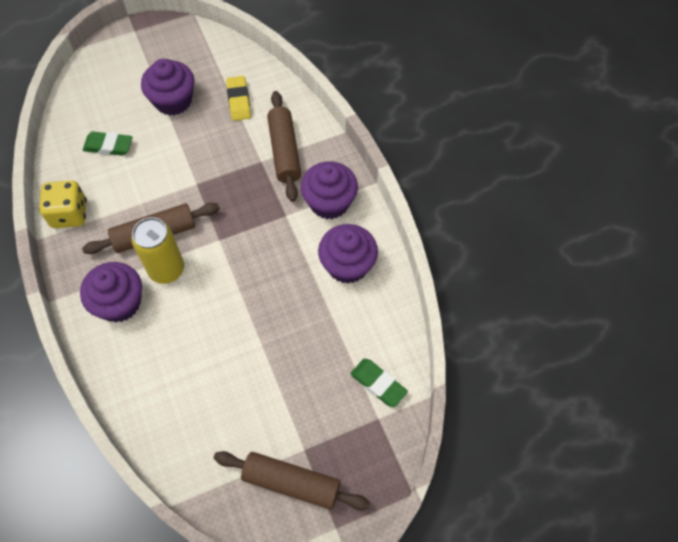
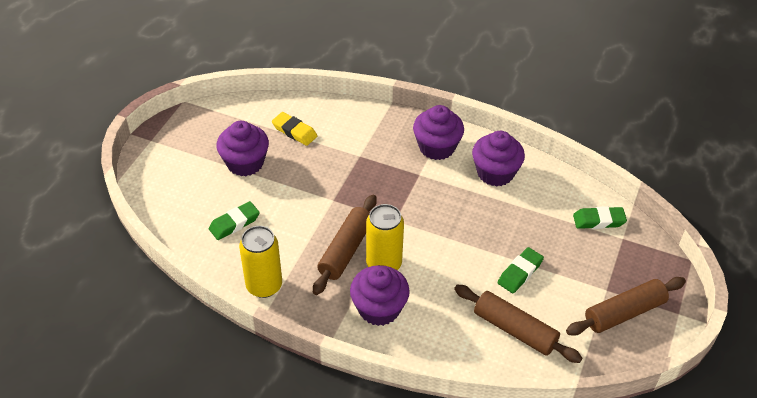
camera: 45 degrees left, 15 degrees down
(69, 214) = (264, 285): yellow dice -> yellow can
(255, 370) = (520, 273): none -> green eraser
(284, 151) = (368, 139): brown rolling pin -> brown rolling pin (514, 330)

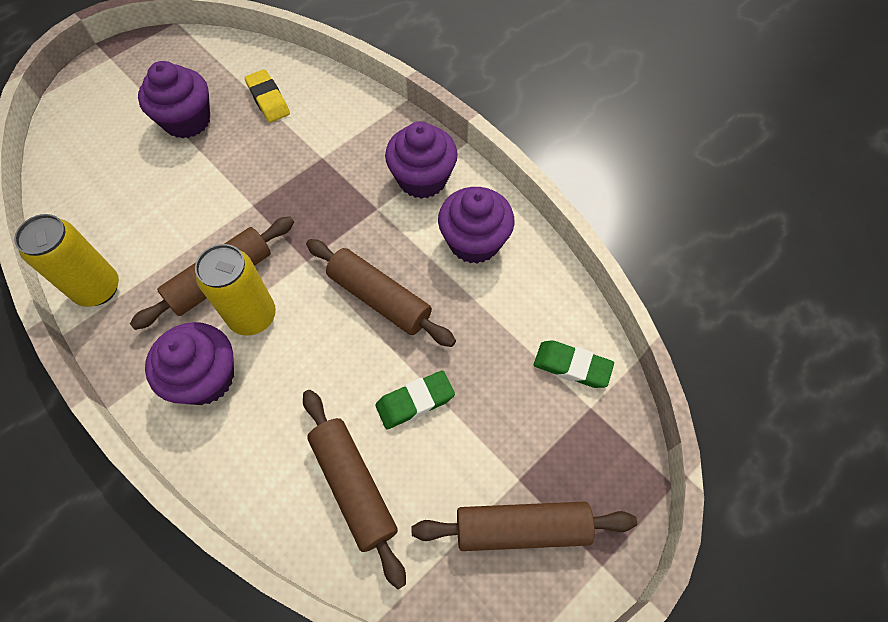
camera: 25 degrees right, 15 degrees up
(234, 223) = (122, 193): green eraser -> none
(458, 225) = (379, 298): none -> brown rolling pin

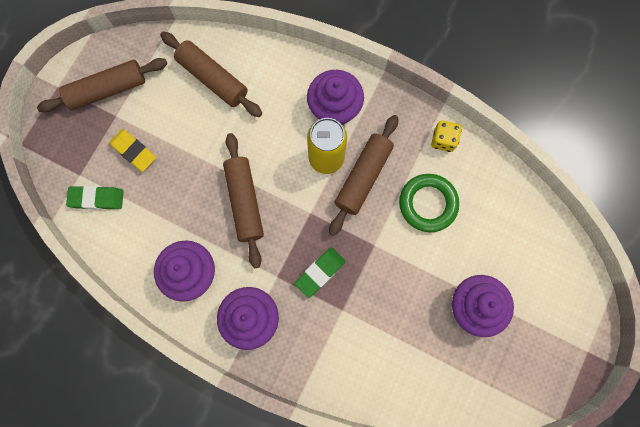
camera: 160 degrees right, 15 degrees up
(98, 289) = (443, 140): yellow can -> yellow dice
(166, 226) = (428, 204): none -> green ring
(268, 99) = (418, 355): yellow eraser -> yellow eraser (134, 151)
(379, 298) = (244, 202): brown rolling pin -> brown rolling pin turned 60 degrees clockwise
(415, 401) = (194, 139): green eraser -> green eraser (320, 272)

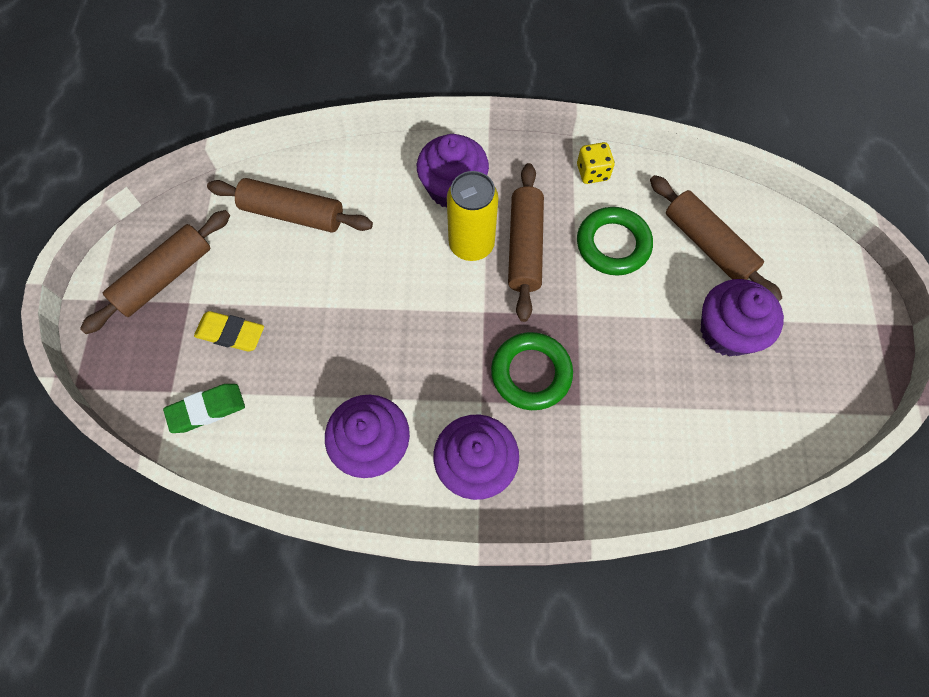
camera: 25 degrees left, 10 degrees down
(244, 202) = (398, 333): brown rolling pin -> brown rolling pin (707, 245)
(320, 272) = (531, 373): green eraser -> green ring

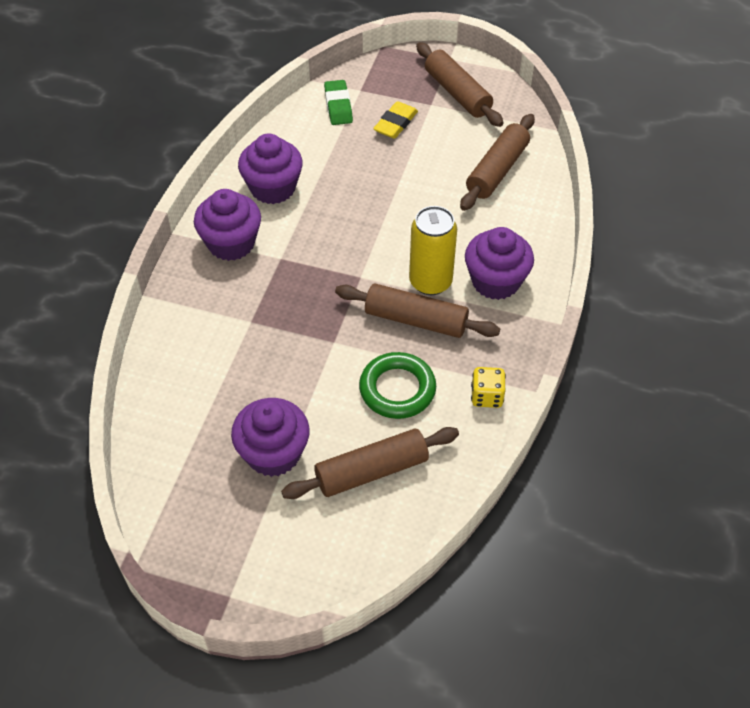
camera: 105 degrees right, 15 degrees down
(531, 373) = (291, 295): green ring -> none

